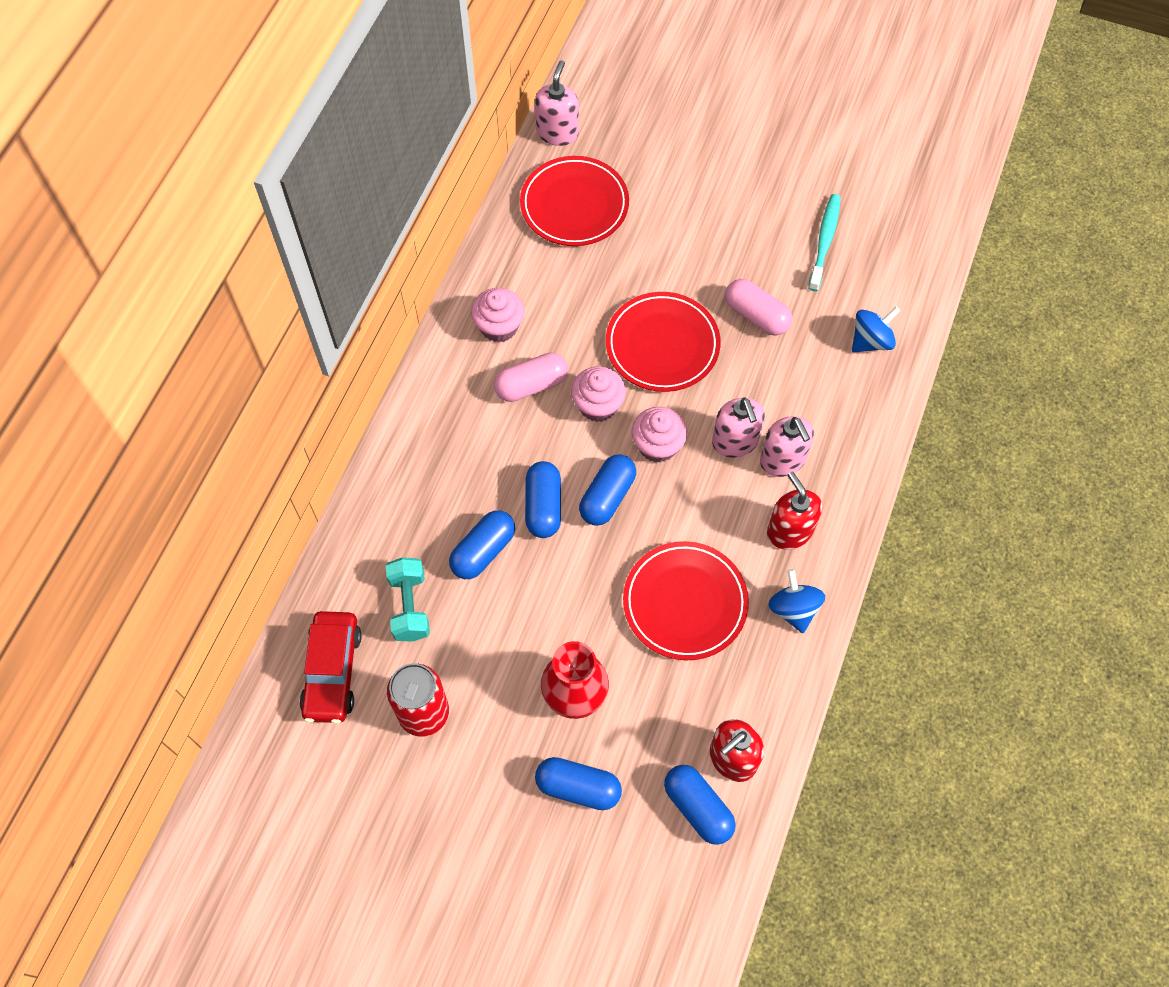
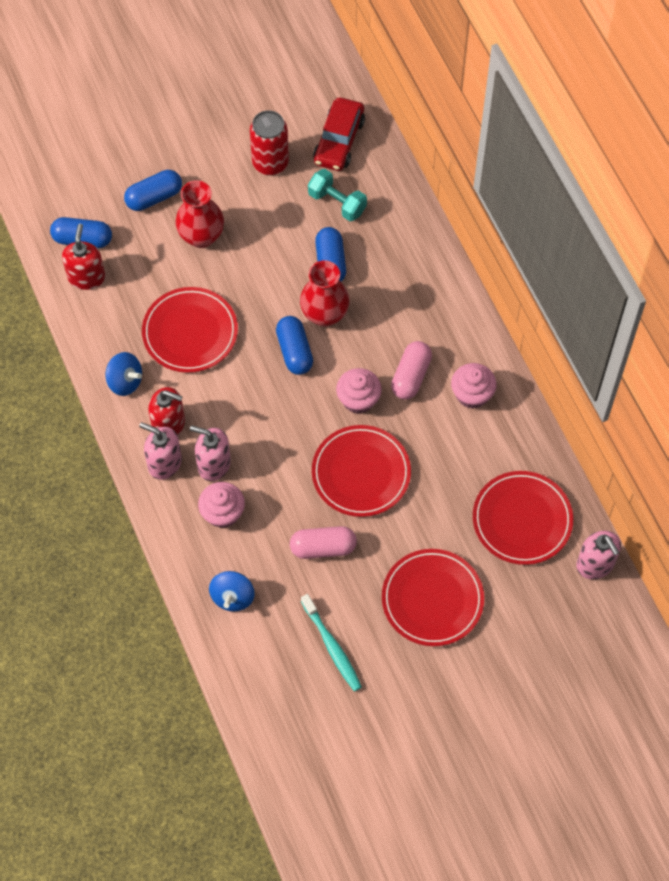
camera: 135 degrees right, 0 degrees up
(333, 672) = (339, 141): red car -> red car turned 120 degrees counterclockwise
(543, 506) = (324, 314): blue capsule -> red vase
(657, 445) = (297, 407): pink cupcake -> pink cupcake (222, 513)
(709, 209) = (432, 599): none -> red plate
(735, 442) = (253, 450): pink soap dispenser -> pink soap dispenser (164, 463)

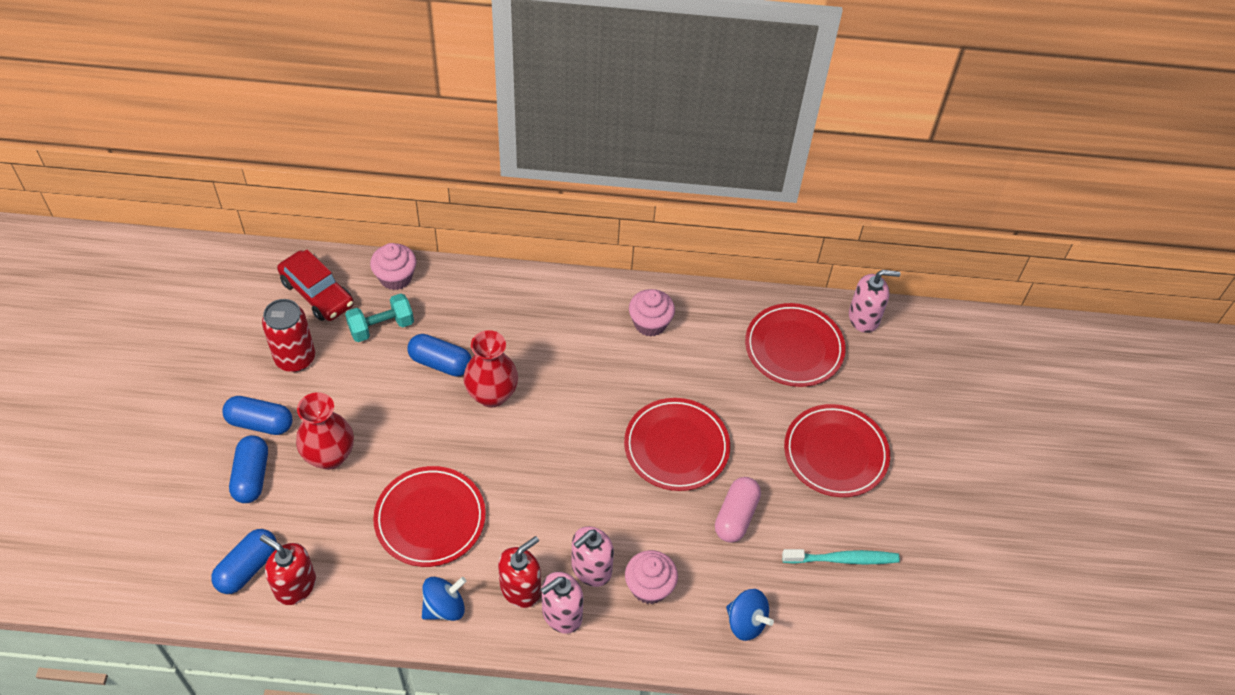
camera: 65 degrees left, 10 degrees down
(294, 351) = (514, 438): blue capsule -> blue capsule (260, 423)
(358, 399) = (599, 411): pink cupcake -> pink cupcake (395, 277)
(411, 376) = (602, 359): pink capsule -> none

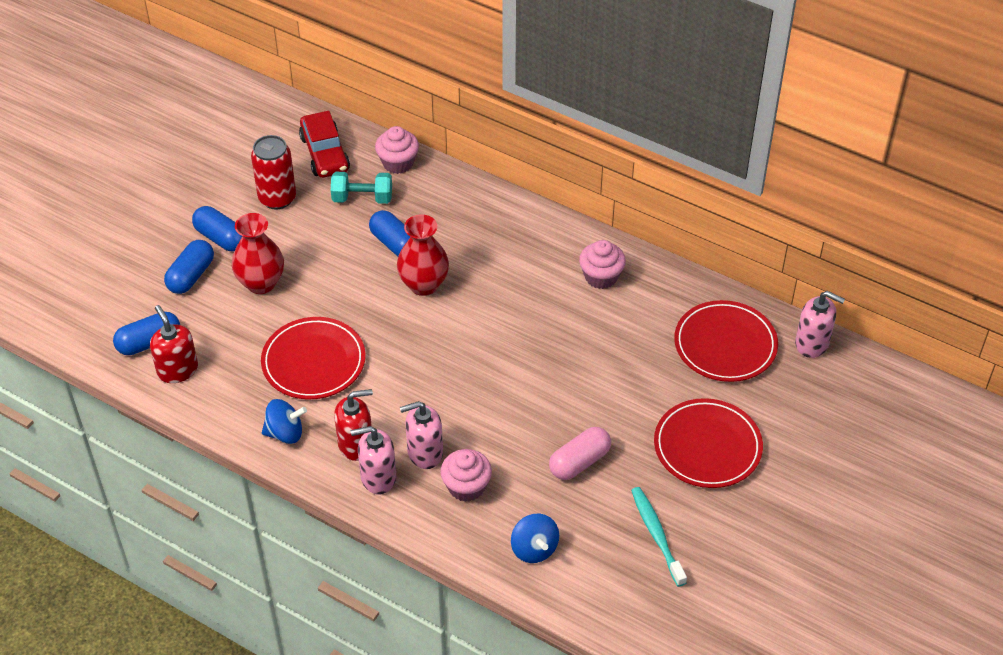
camera: 30 degrees right, 5 degrees down
(676, 447) = (561, 386): red plate -> none
(842, 559) = (656, 535): turquoise toothbrush -> turquoise toothbrush turned 135 degrees counterclockwise

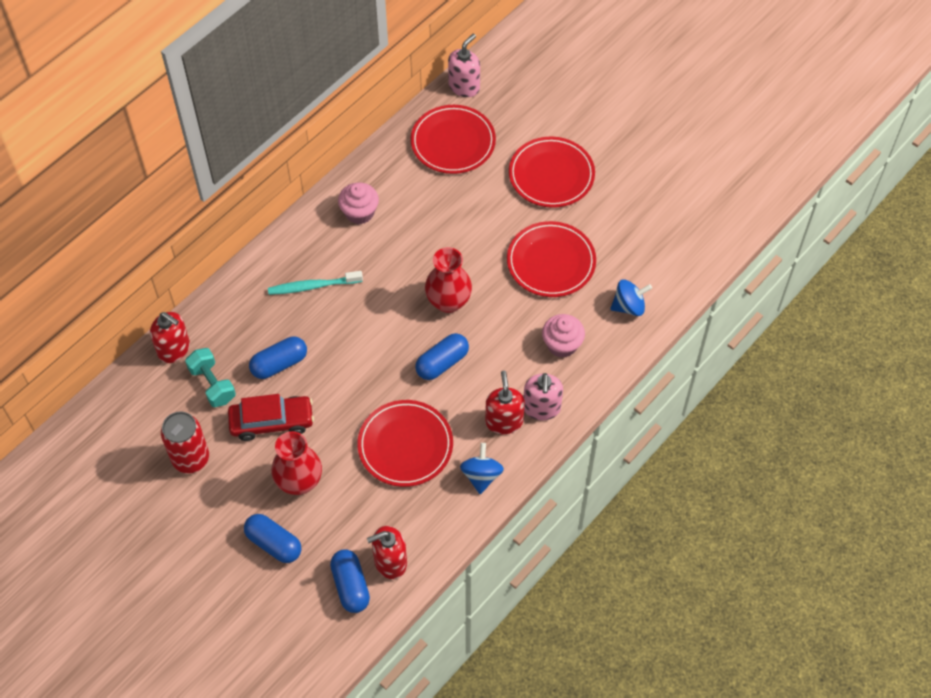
camera: 80 degrees left, 10 degrees up
(221, 238) = (230, 513): blue capsule -> blue capsule (442, 363)
(325, 153) = (141, 410): red car -> red car (272, 422)
(362, 198) = (212, 384): turquoise dumbbell -> turquoise dumbbell turned 45 degrees counterclockwise
(398, 163) = (174, 349): pink cupcake -> red soap dispenser
(424, 285) = (335, 347): red vase -> red vase (448, 302)
(424, 453) = (522, 370): pink soap dispenser -> none
(579, 462) = (551, 262): pink capsule -> red plate
(656, 535) = (628, 224): turquoise toothbrush -> turquoise toothbrush (313, 286)

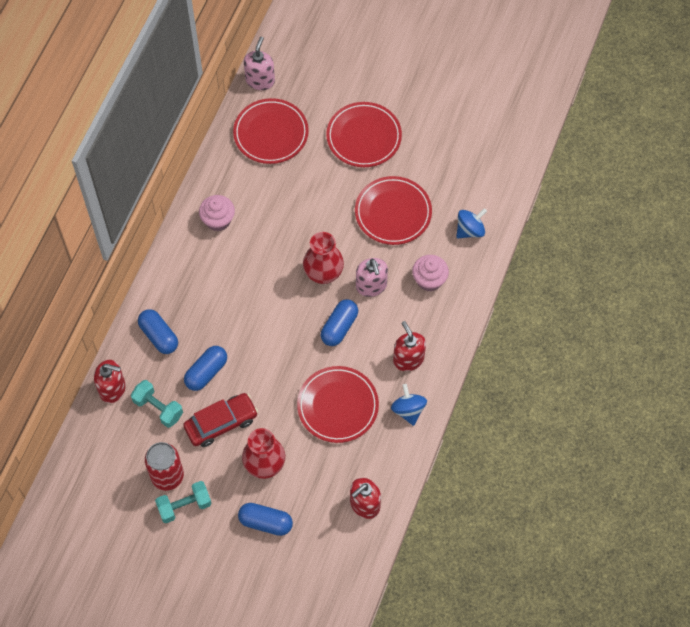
camera: 20 degrees left, 5 degrees up
(195, 496) = (184, 506): none -> turquoise dumbbell
(313, 286) = (206, 297): turquoise toothbrush -> none
(351, 586) = (341, 535): blue capsule -> blue capsule (159, 336)
(541, 408) = (434, 338): pink soap dispenser -> pink soap dispenser (371, 286)

